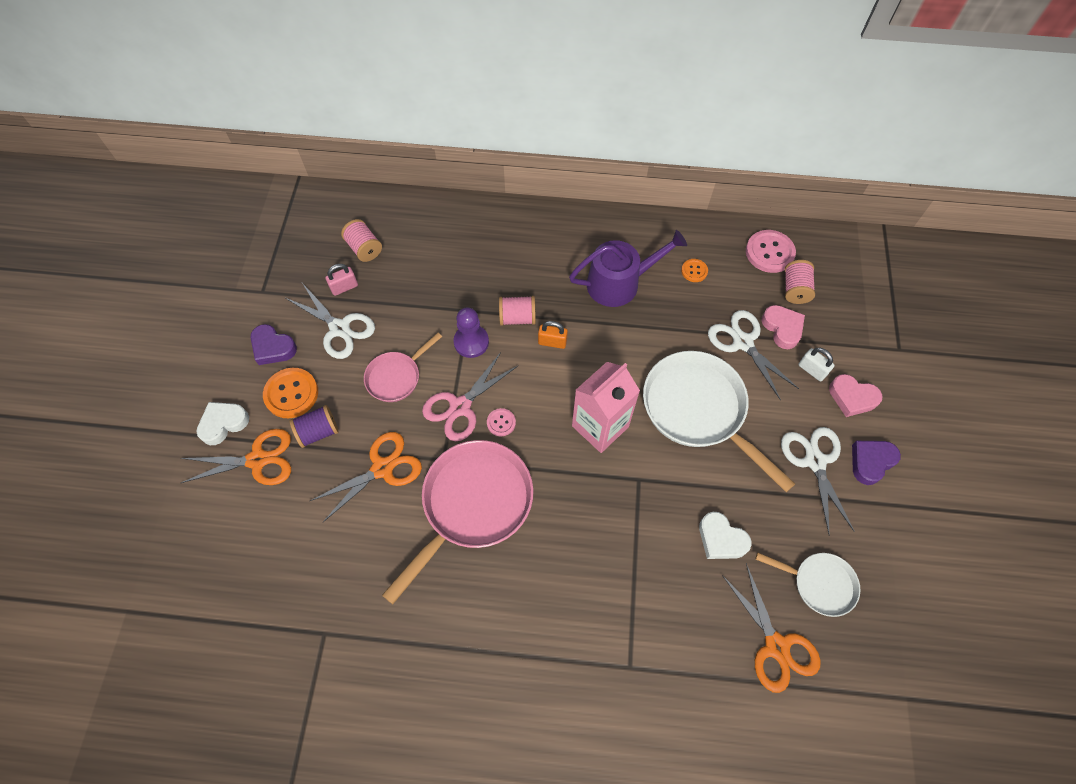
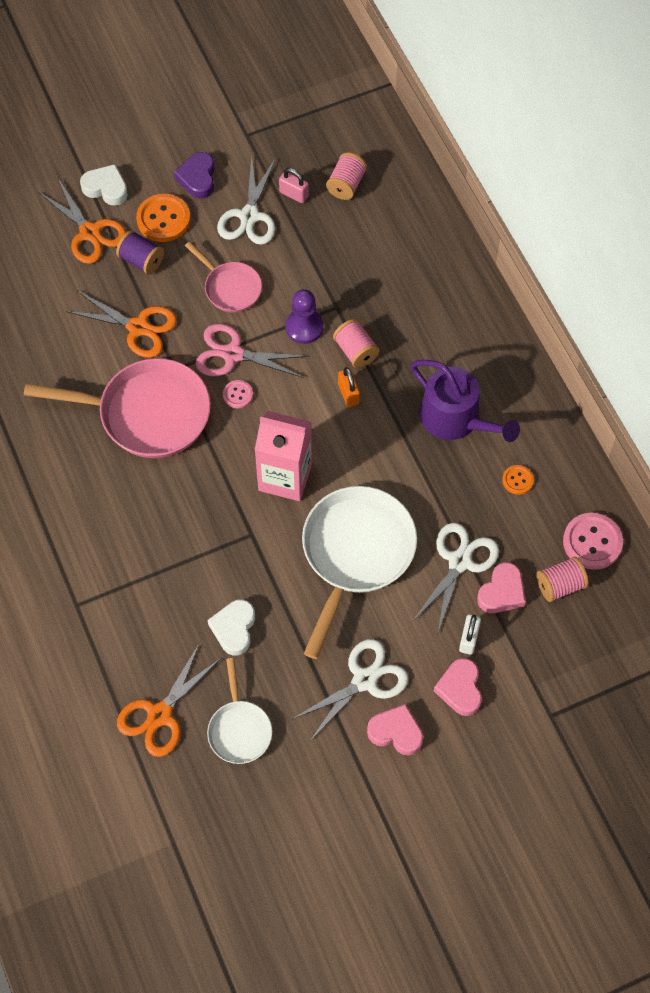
camera: 60 degrees right, 0 degrees up
(396, 377) = (230, 288): pink pan -> pink pan turned 150 degrees counterclockwise
(871, 462) = (396, 732): purple heart -> pink heart

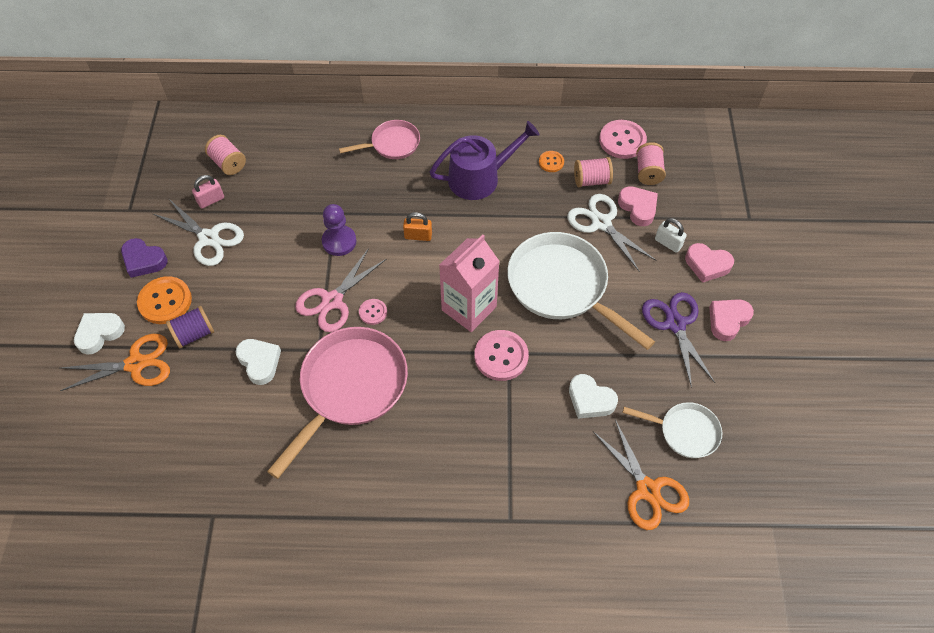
camera: 65 degrees left, 5 degrees down
(138, 327) = (259, 362): orange scissors -> white heart
(230, 288) = (268, 278): pink pan -> pink pan (392, 144)
(244, 529) = (501, 356): none -> pink button
(356, 351) = (383, 216): pink spool -> pink spool (591, 180)
(364, 680) = (675, 324): white scissors -> purple scissors

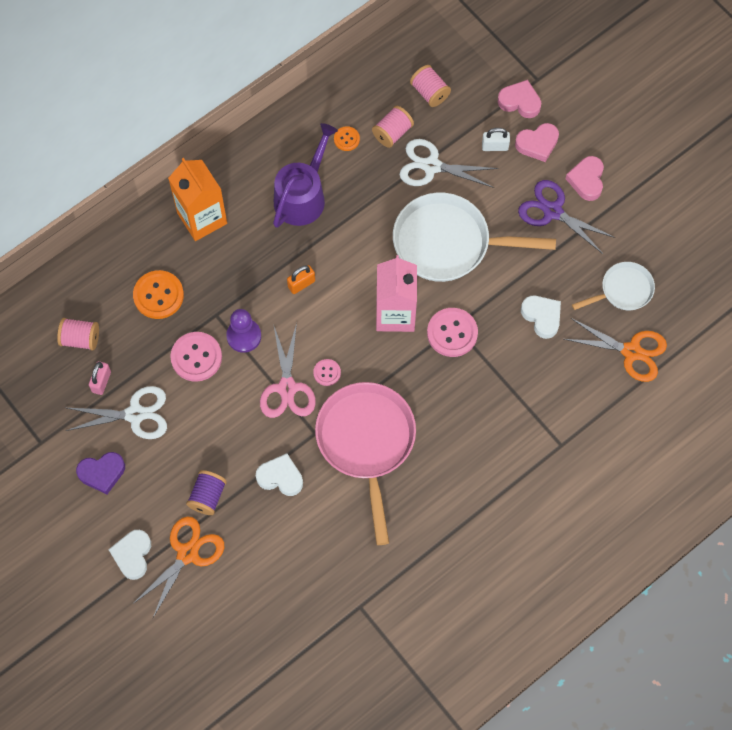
camera: 40 degrees left, 10 degrees up
(165, 301) = (156, 490): orange button -> orange button (158, 295)
(392, 144) = (202, 218): pink pan -> orange carton
(590, 400) = (542, 317): white heart -> white heart turned 120 degrees counterclockwise
(622, 140) = (385, 77): pink button -> pink button (196, 357)
(638, 208) = (448, 131): pink heart -> pink heart (520, 102)

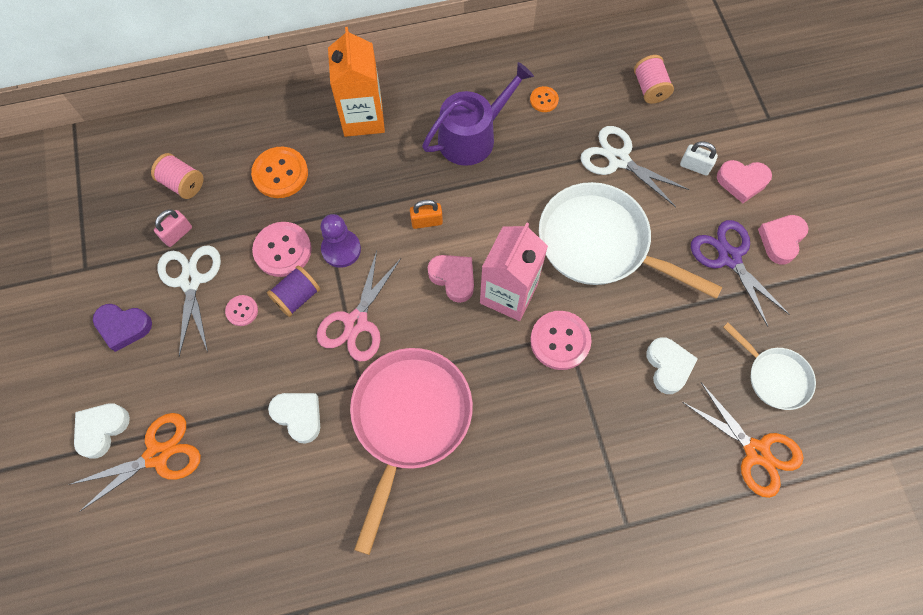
camera: 25 degrees right, 0 degrees up
(135, 414) = (190, 281): white scissors -> white scissors turned 120 degrees counterclockwise
(207, 496) = (212, 402): purple spool -> purple spool (297, 297)
(327, 373) = (406, 324): pink button -> pink button (242, 311)
(392, 133) = (593, 112): pink spool -> none
(520, 102) = (741, 133): pink heart -> pink heart (453, 278)
(623, 290) = (774, 377): white pan -> white pan turned 45 degrees clockwise

